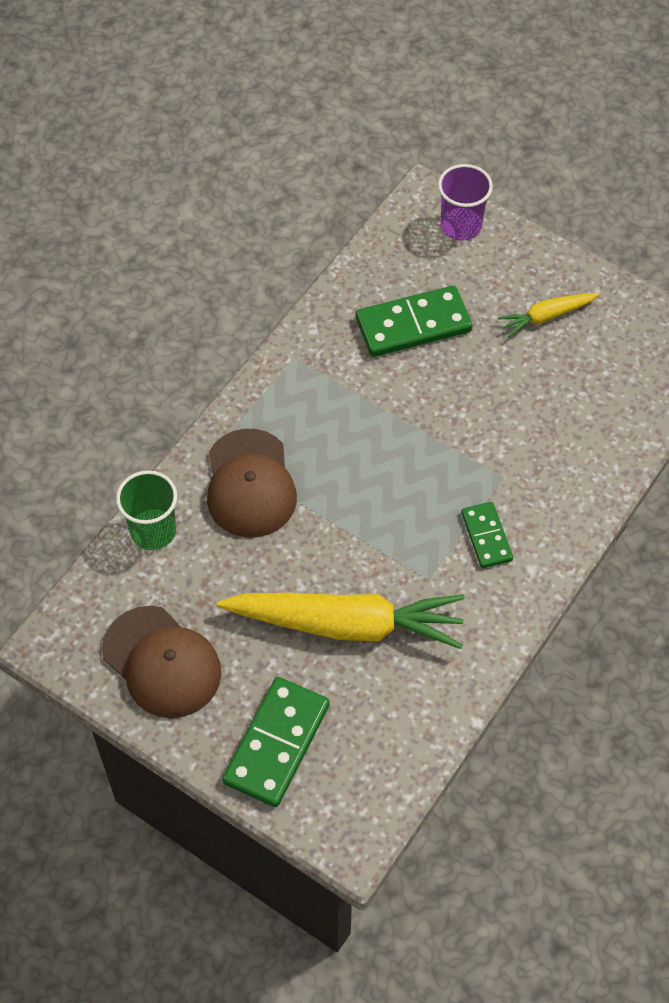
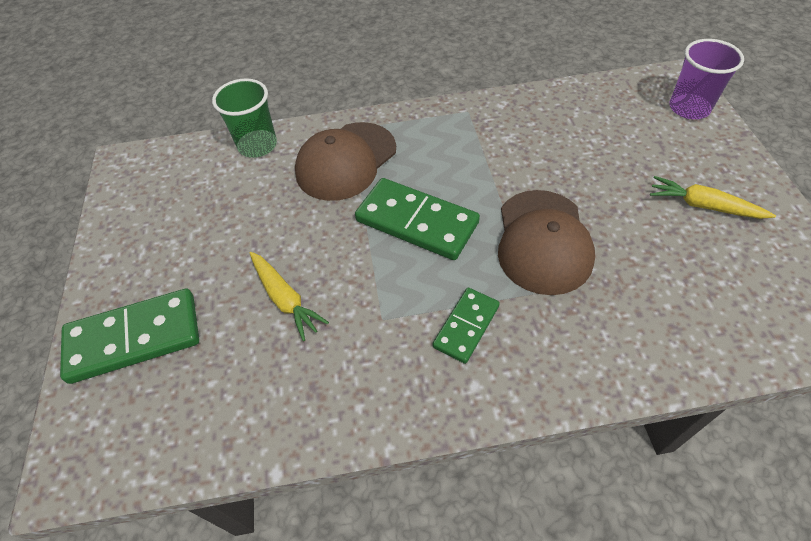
camera: 50 degrees right, 5 degrees down
(162, 662) = (155, 221): brown cap -> brown cap (543, 241)
(346, 624) = (285, 299): yellow carrot -> yellow carrot, size x0.49
(413, 324) = (579, 144): green domino -> green domino (417, 221)

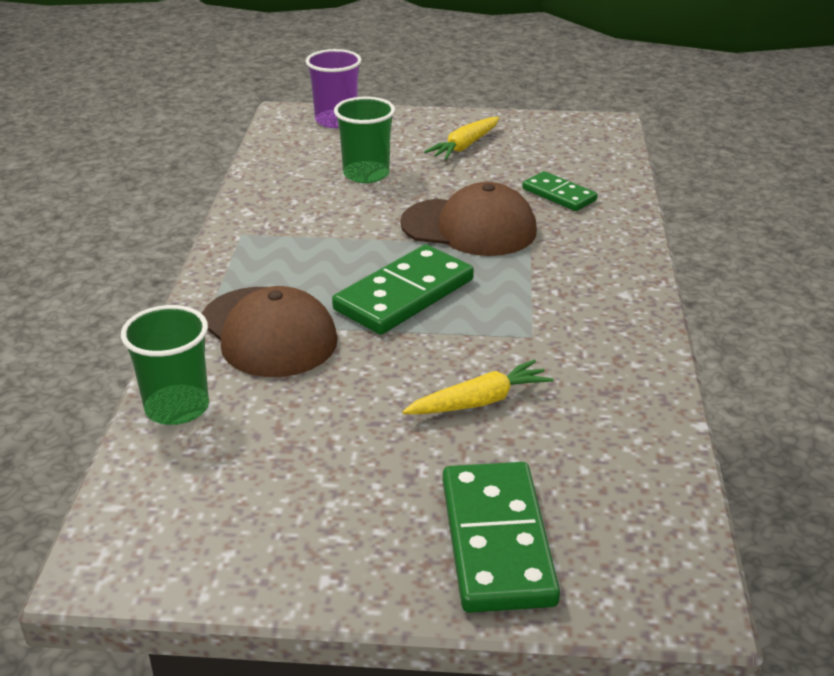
camera: 80 degrees left, 20 degrees down
(466, 326) = (557, 287): green domino -> green domino (559, 194)
(601, 152) = (366, 174): none -> green cup

